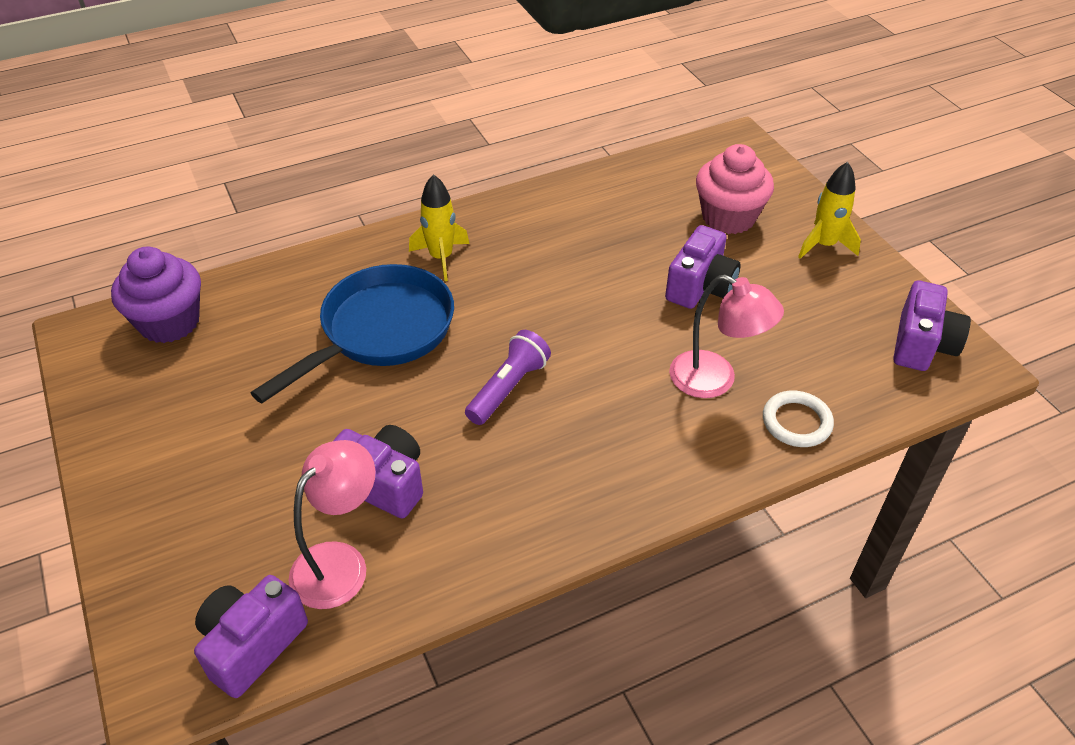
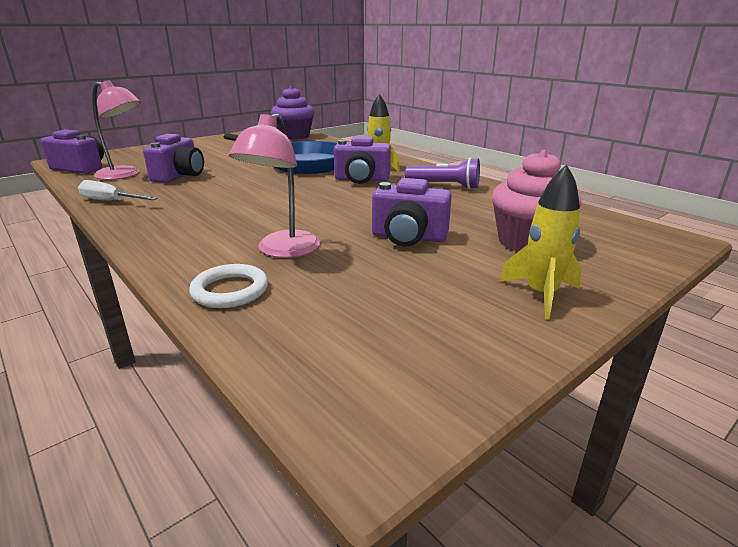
camera: 75 degrees right, 20 degrees down
(493, 558) = (111, 201): none -> white screwdriver
(508, 388) = (260, 192): purple flashlight -> purple flashlight (444, 186)
(922, 345) = (392, 376): purple camera -> purple camera (361, 180)

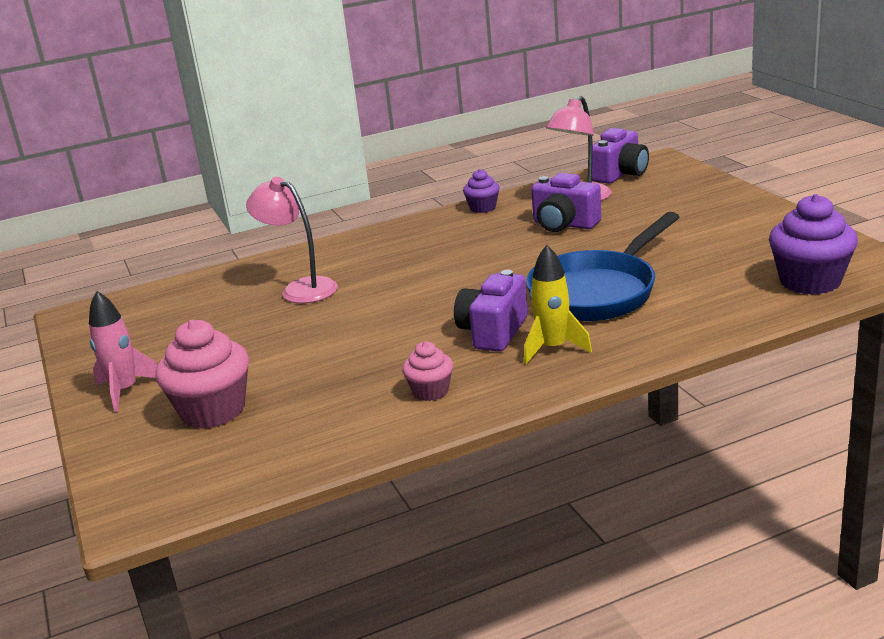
camera: 110 degrees right, 0 degrees up
(111, 201) = (483, 208): white screwdriver -> purple cupcake
(230, 290) = (249, 274): white ring -> none
(408, 237) = (280, 346): purple camera -> none
(444, 186) = (430, 391): purple flashlight -> pink cupcake
(541, 295) = (125, 391): yellow rocket -> pink rocket

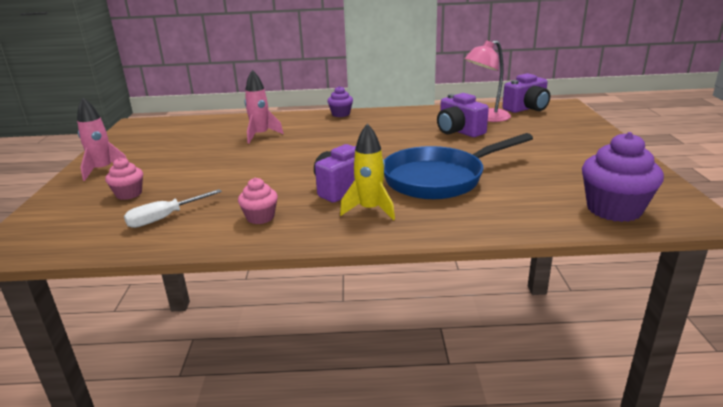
camera: 20 degrees right, 0 degrees up
(213, 411) = (129, 194): pink cupcake -> pink cupcake, size x0.55
(300, 289) = (261, 135): pink lamp -> pink rocket
(306, 425) = (165, 218): none -> white screwdriver
(483, 208) = (416, 112): purple cupcake -> purple cupcake (341, 114)

